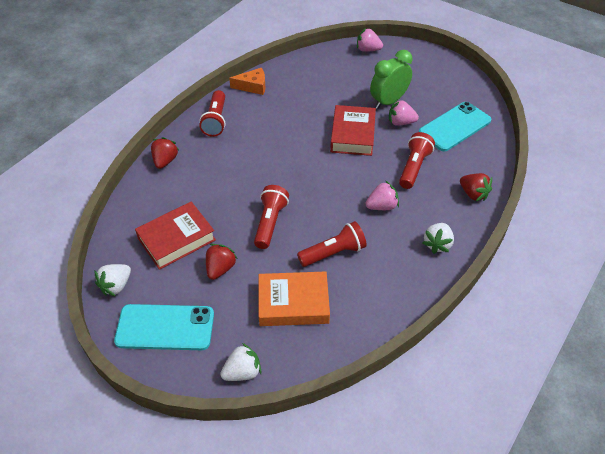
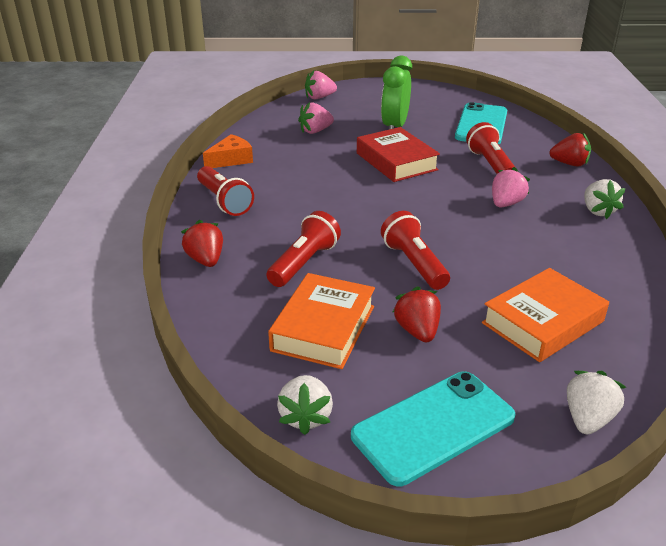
camera: 35 degrees left, 15 degrees down
(176, 239) = (323, 328): red book -> orange book
(333, 253) = (517, 260): red flashlight -> red flashlight (304, 263)
(400, 122) = (429, 137): pink strawberry -> pink strawberry (315, 131)

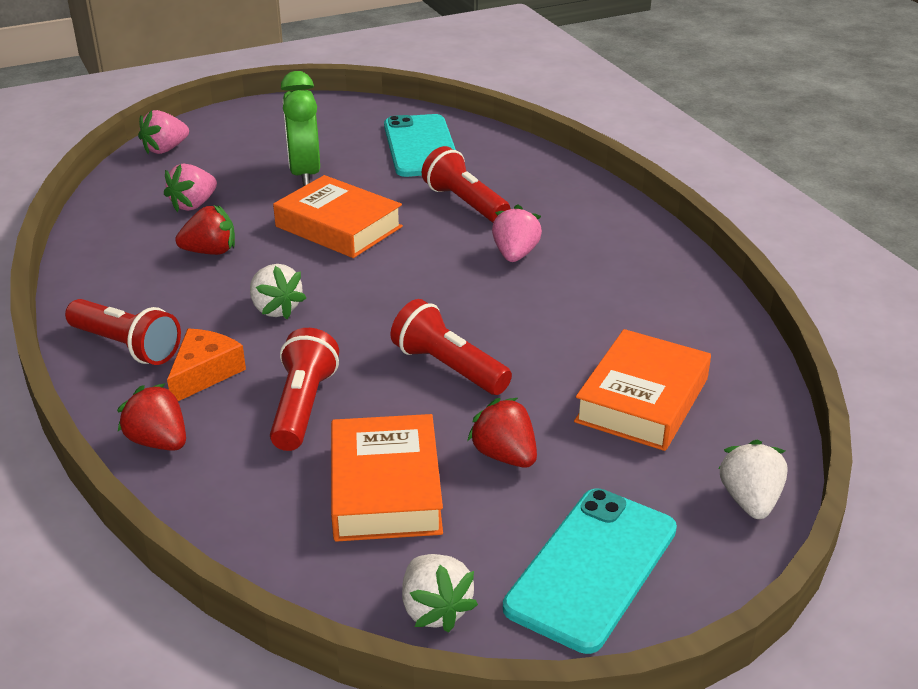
camera: 25 degrees left, 0 degrees up
(231, 159) = (93, 278): orange cheese -> orange cheese (204, 373)
(396, 161) = (339, 227): red book -> orange book
(569, 164) = (562, 180): red strawberry -> red strawberry (210, 251)
(597, 211) = (628, 238): white strawberry -> white strawberry (275, 309)

